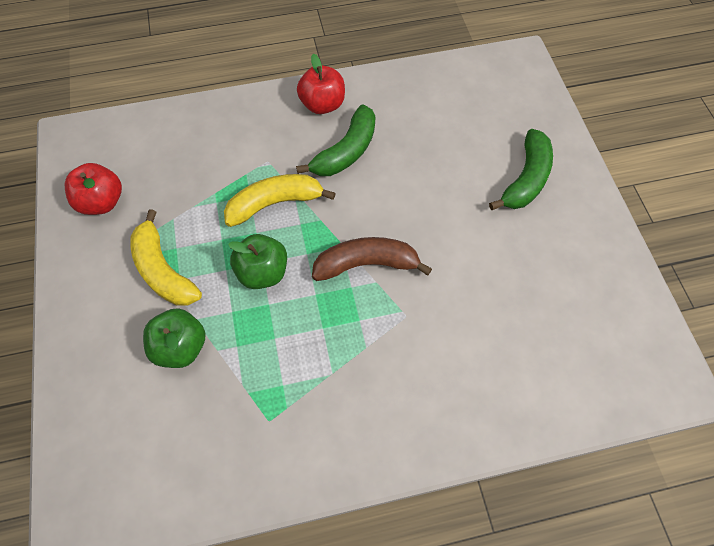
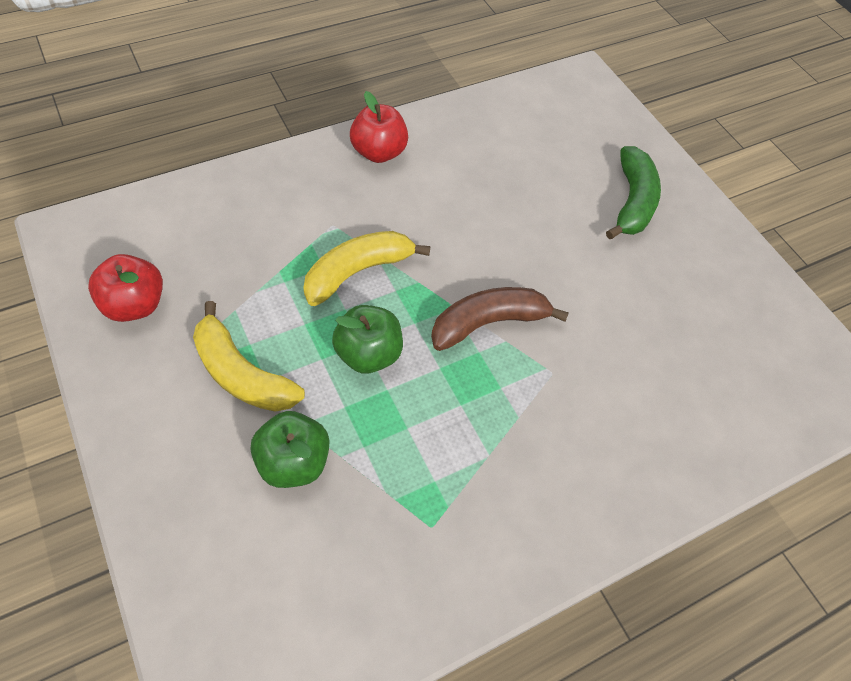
camera: 20 degrees left, 5 degrees down
(346, 151) = (423, 200): green banana -> none

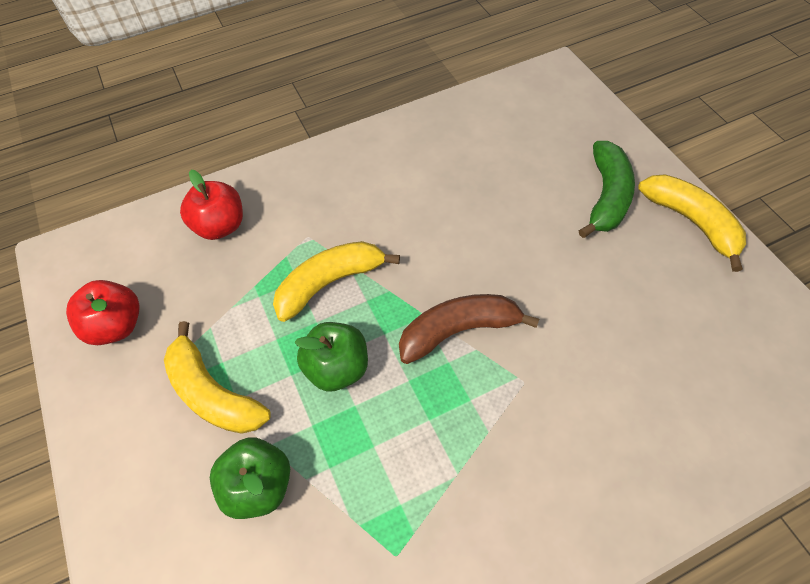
camera: 10 degrees right, 0 degrees up
(379, 152) = (354, 161): red apple -> red apple (220, 226)
(713, 230) = (691, 222): none -> yellow banana

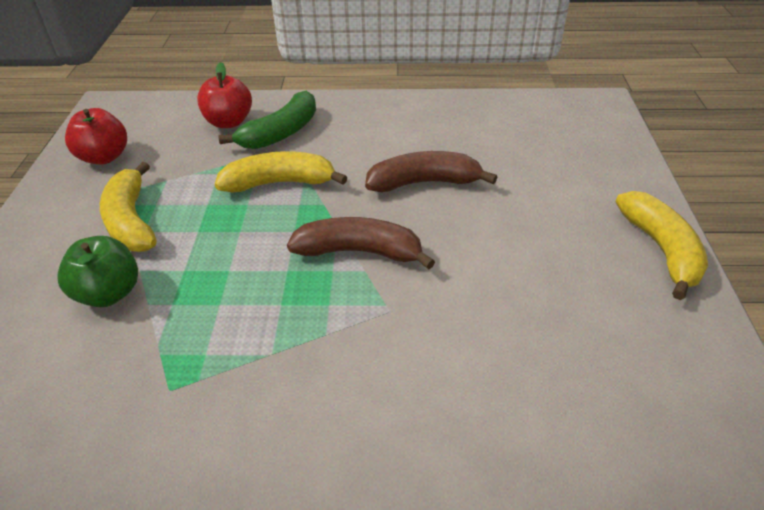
camera: 25 degrees right, 15 degrees down
(337, 368) = (237, 240): green apple -> none
(463, 228) = (424, 183): none -> brown banana
(606, 196) = (582, 202): green banana -> green banana (281, 133)

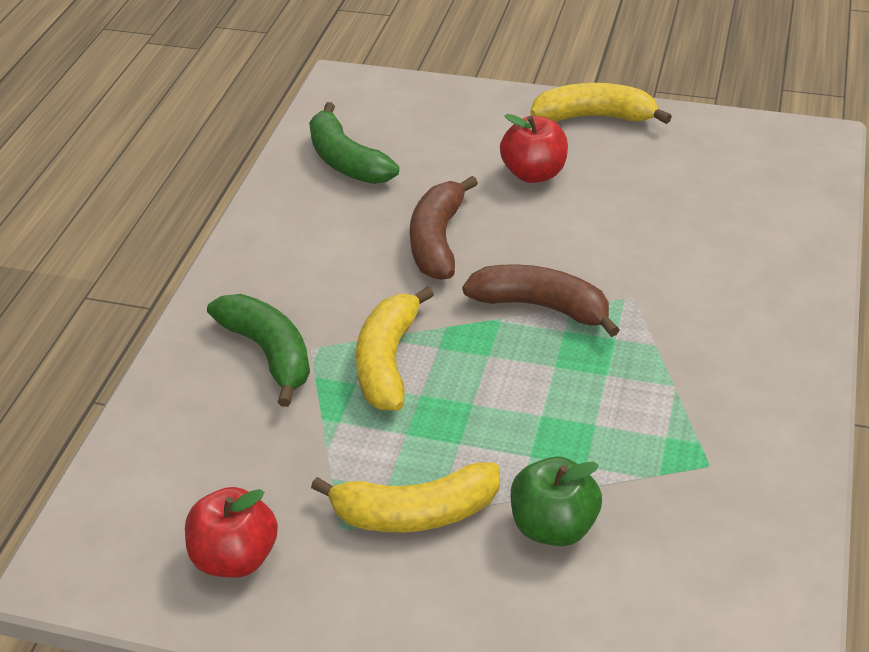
camera: 75 degrees left, 0 degrees up
(229, 122) = (209, 407): red apple -> red apple (534, 173)
(359, 252) = (541, 306): brown banana -> brown banana turned 90 degrees clockwise
(502, 123) = (347, 161): none -> green banana

